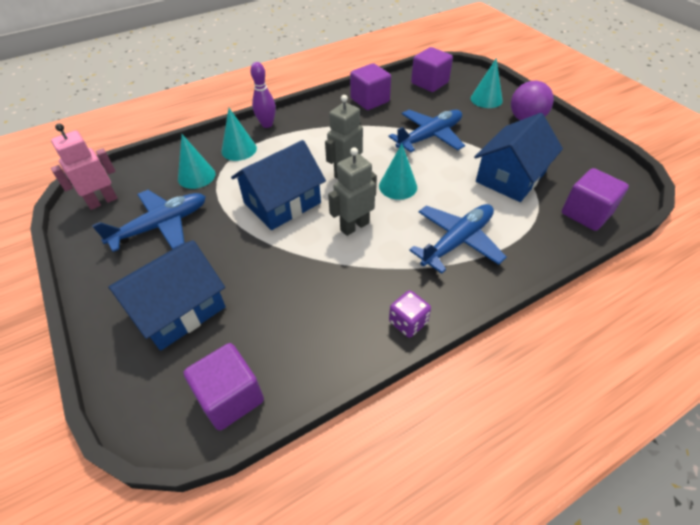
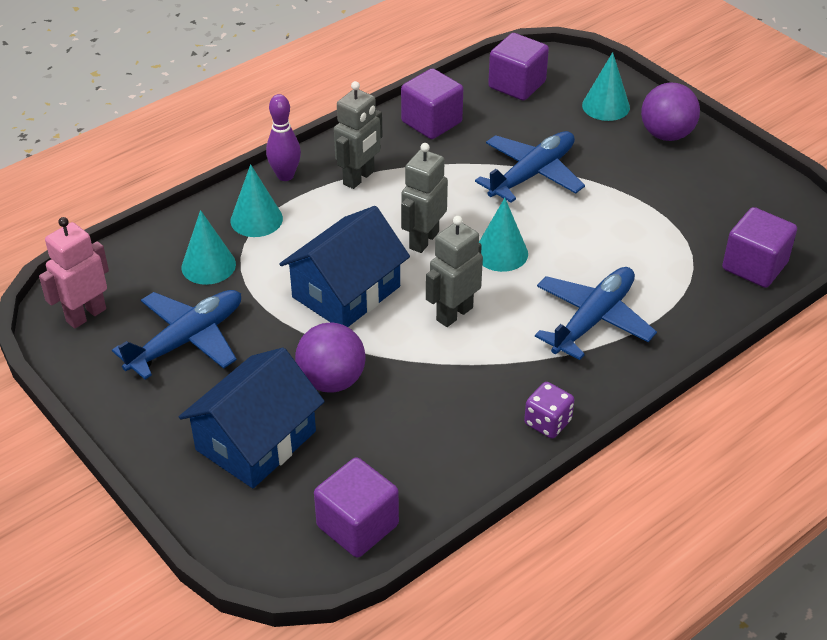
camera: 10 degrees left, 5 degrees down
(251, 267) = (331, 381): none -> purple ball
(314, 129) = (359, 178): none -> grey robot
(510, 177) = (652, 225): blue house -> none

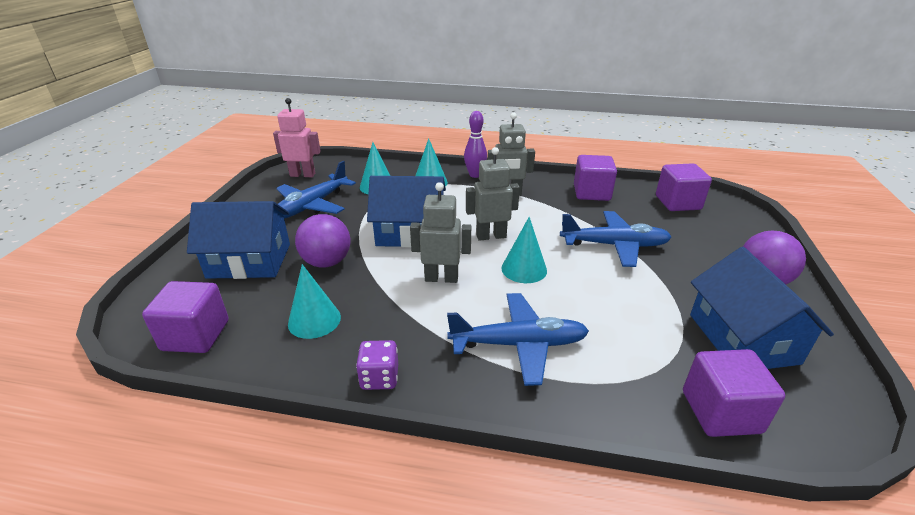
camera: 50 degrees right, 10 degrees down
(186, 340) = (312, 205): blue plane -> blue plane turned 120 degrees clockwise
(606, 106) = (731, 242): turquoise cone -> turquoise cone (314, 320)
(709, 199) = (742, 338): none -> blue house

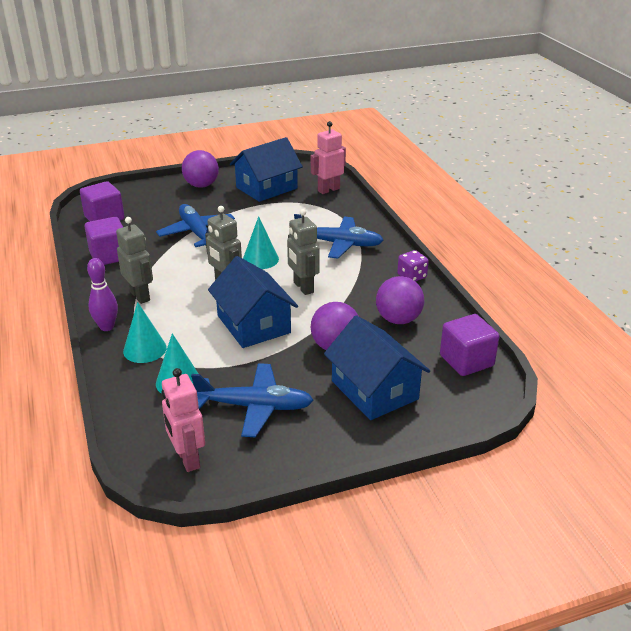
camera: 120 degrees left, 0 degrees up
(314, 320) = (398, 319): turquoise cone -> purple ball
(518, 344) = (339, 244): blue plane -> blue plane turned 135 degrees clockwise
(720, 412) = (328, 190): purple cube -> pink robot

